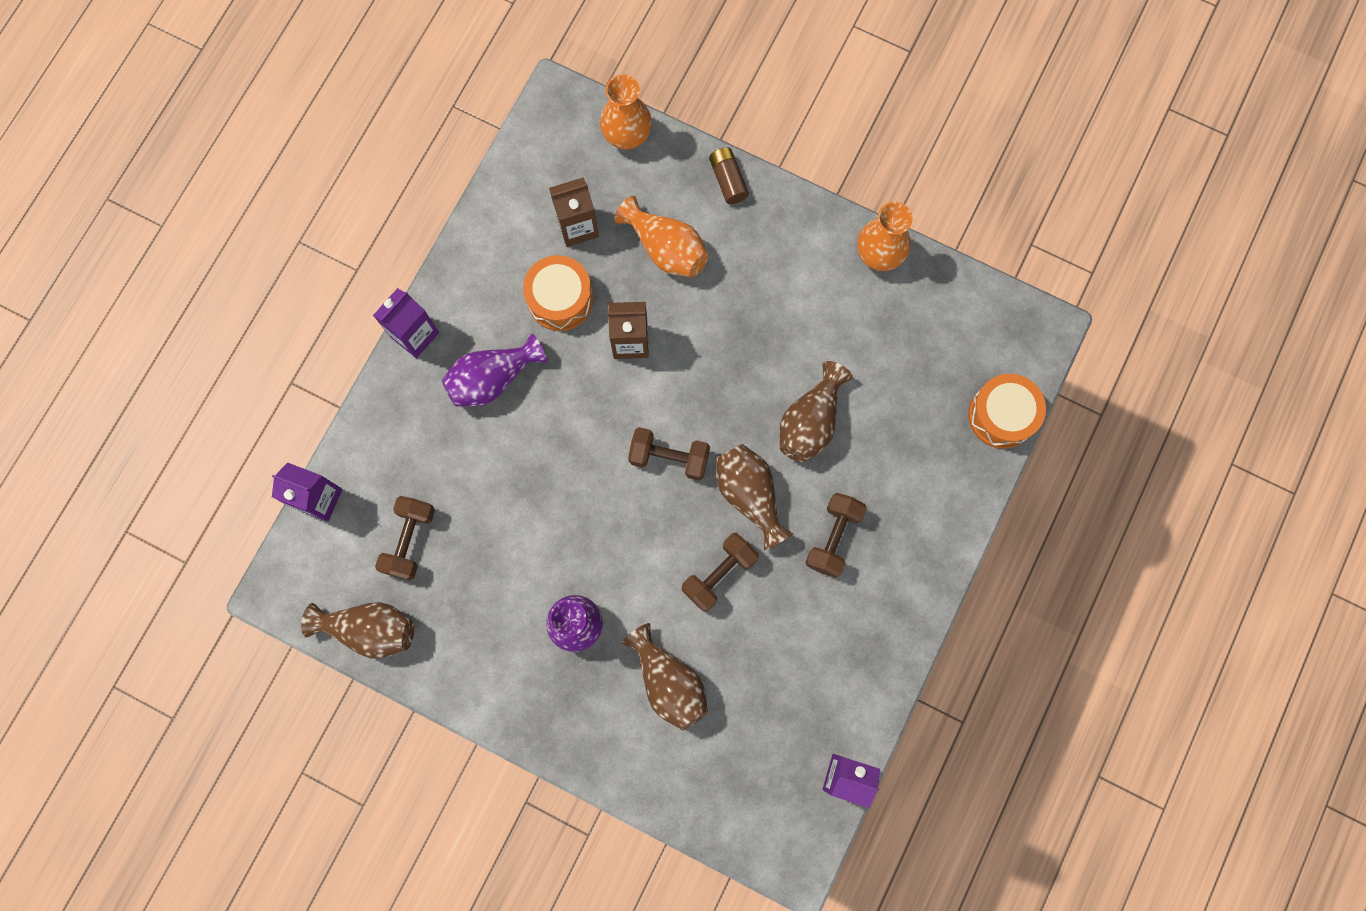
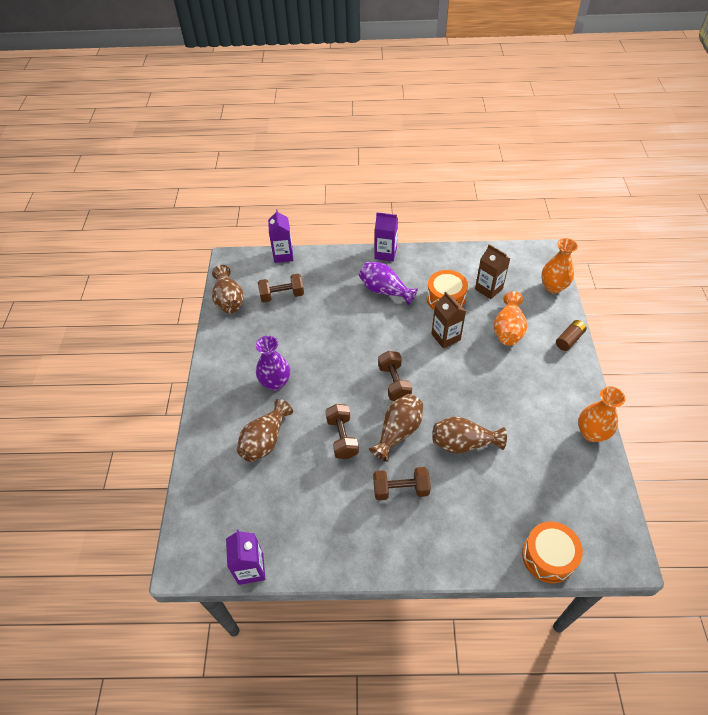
camera: 65 degrees right, 25 degrees down
(719, 574) = (342, 437): brown dumbbell -> brown dumbbell turned 60 degrees clockwise

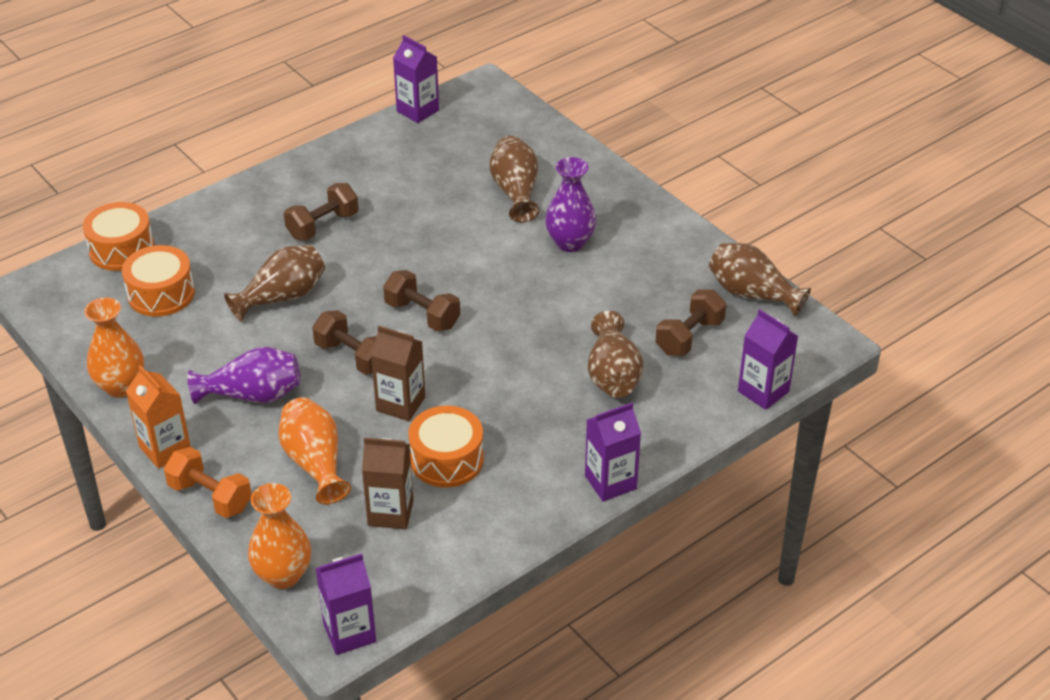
camera: 140 degrees right, 10 degrees down
(342, 437) = (432, 235): brown dumbbell -> brown dumbbell (352, 357)
(385, 291) = (550, 422): purple vase -> purple vase (253, 395)
(398, 432) = (371, 270): brown vase -> brown vase (612, 375)
(537, 494) = (161, 294): none -> orange drum
(538, 252) = (349, 633): none -> purple carton
(569, 339) = (210, 496): brown battery -> orange dumbbell
(581, 378) = (165, 449): none -> orange carton

